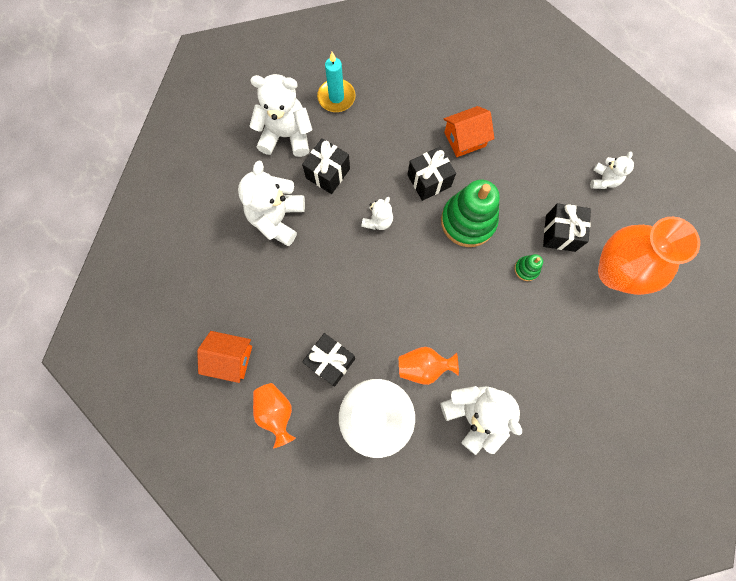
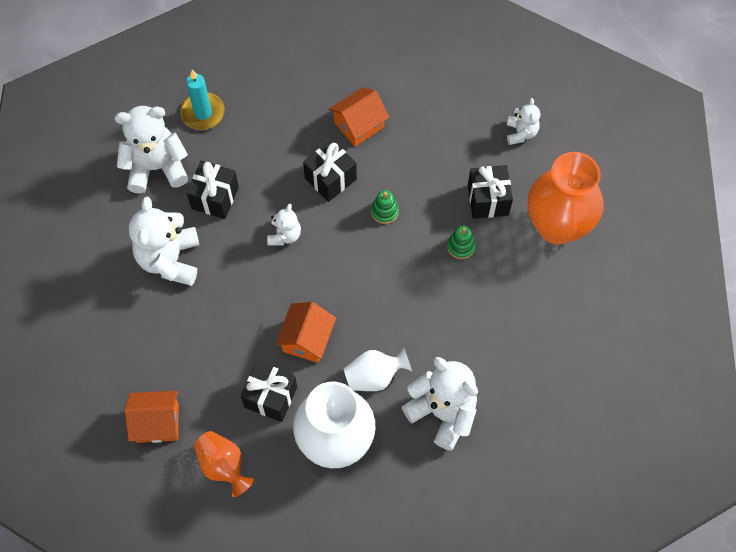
camera: 15 degrees left, 10 degrees down
(374, 318) = (307, 339): none -> orange house
(423, 367) = (374, 376): orange vase -> white vase
(468, 221) = (384, 211): green stacking toy -> green stacking toy, size x0.44

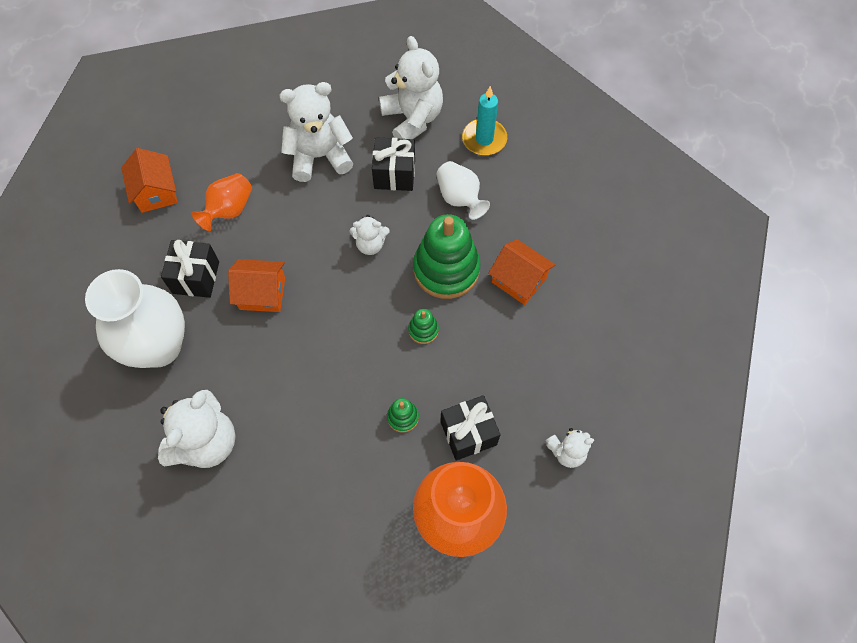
camera: 75 degrees right, 0 degrees up
(224, 466) = (121, 256): orange vase -> orange vase (229, 210)
(330, 179) = (446, 269): black gift -> green stacking toy
(374, 376) = (234, 366): white vase -> white vase (460, 198)

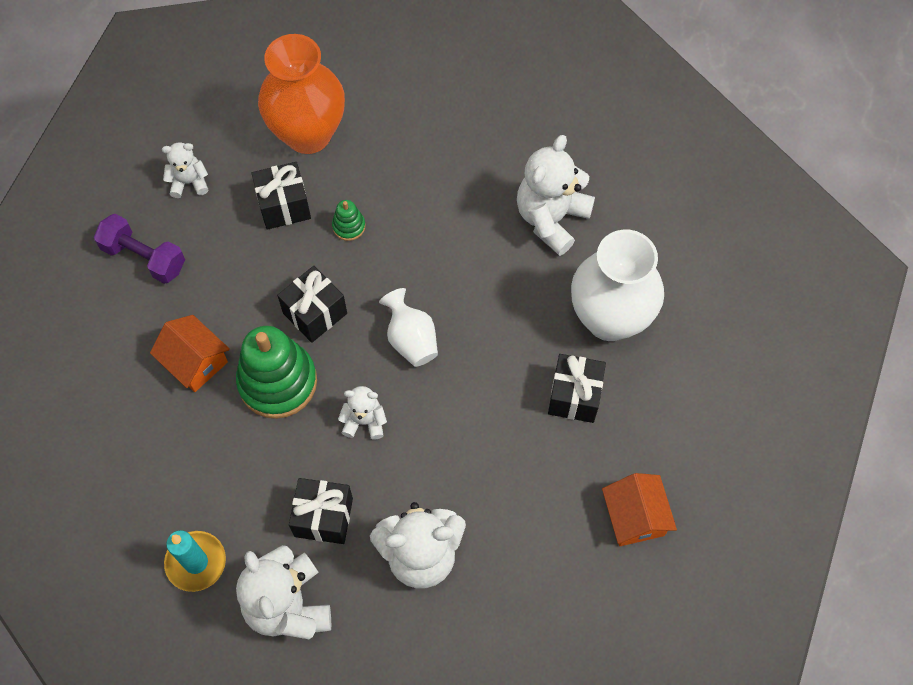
camera: 175 degrees left, 0 degrees up
(229, 210) = (539, 483): orange vase -> none
(262, 293) = (495, 370): orange house -> none
(423, 330) = (315, 313): green stacking toy -> black gift
(460, 198) = (245, 475): white vase -> white vase (411, 339)
(589, 370) = (144, 257): none -> purple dumbbell

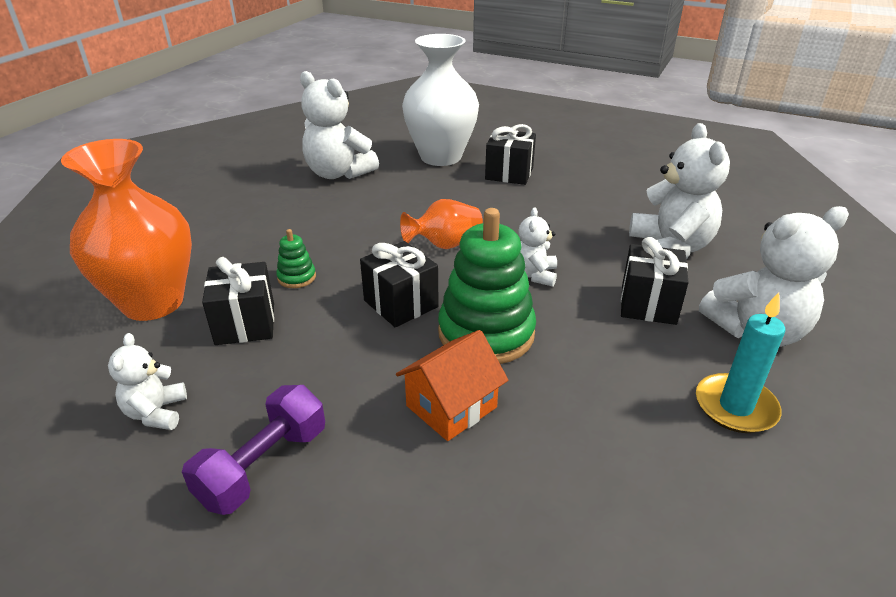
camera: 85 degrees left, 30 degrees down
(411, 339) = (445, 245): white vase -> orange vase
(634, 517) = (610, 158): orange house -> none

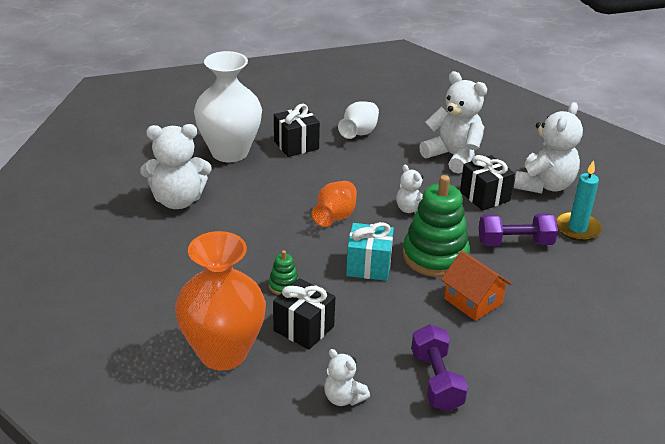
camera: 45 degrees left, 0 degrees up
(401, 303) = (369, 266): black gift -> turquoise gift
(451, 406) = (473, 301): orange house -> orange house turned 45 degrees counterclockwise
(590, 187) = (359, 133): none -> white vase
(611, 374) = (515, 243): none -> purple dumbbell

